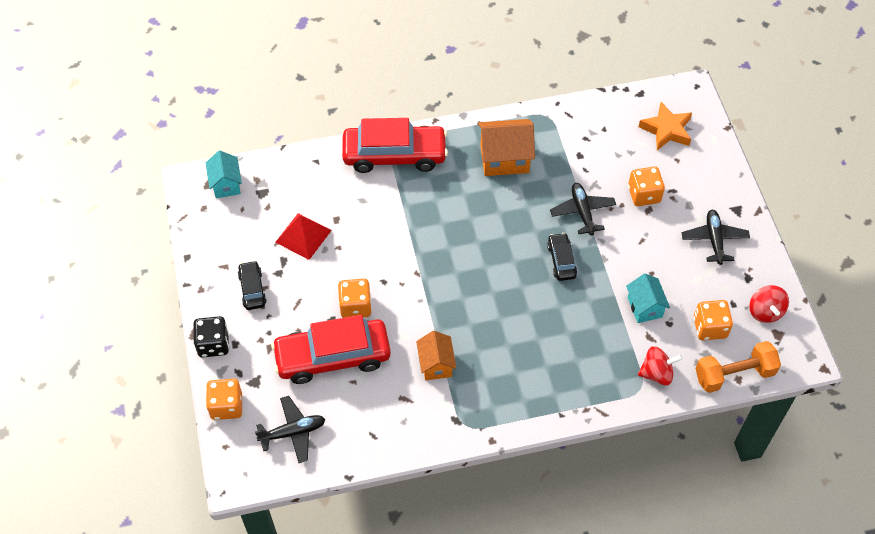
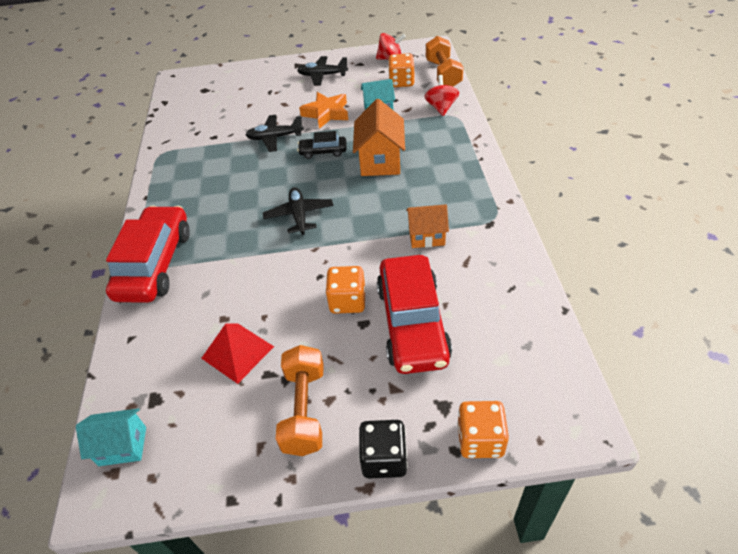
camera: 80 degrees left, 10 degrees down
(252, 289) = (304, 410): black car -> orange dumbbell
(293, 432) = (513, 363): black plane -> black plane (299, 215)
(504, 159) = (197, 182): orange house -> orange house (380, 161)
(644, 195) = (268, 105): orange dice -> none
(666, 130) = (208, 91): orange star -> orange star (326, 113)

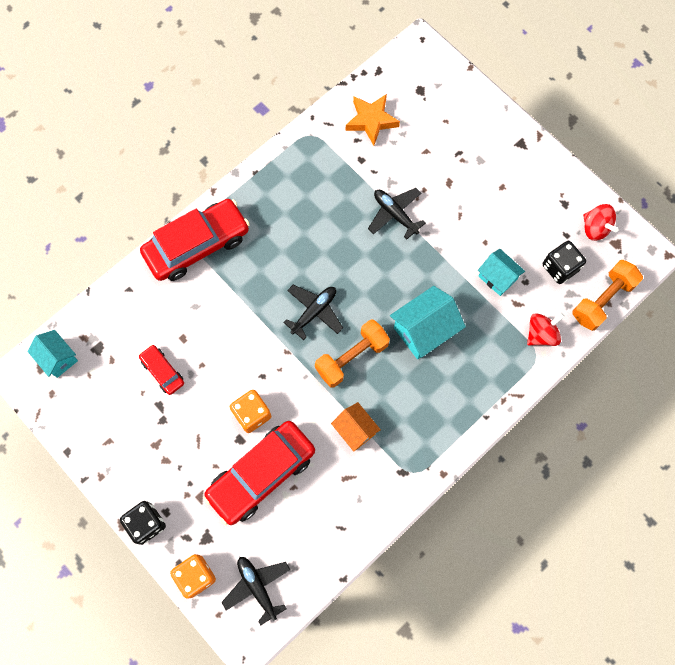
camera: 50 degrees right, 25 degrees up
(237, 352) = (163, 371): red pyramid -> red car
(304, 410) = (148, 449): orange dumbbell -> orange dumbbell (351, 357)
(322, 75) = (518, 182): black plane -> black plane (257, 587)
(323, 151) = (404, 271): black car -> none
(326, 113) = (460, 233): orange star -> orange star (371, 121)
(380, 161) = (424, 330): orange house -> turquoise house
(401, 82) = (560, 267): orange dice -> black dice

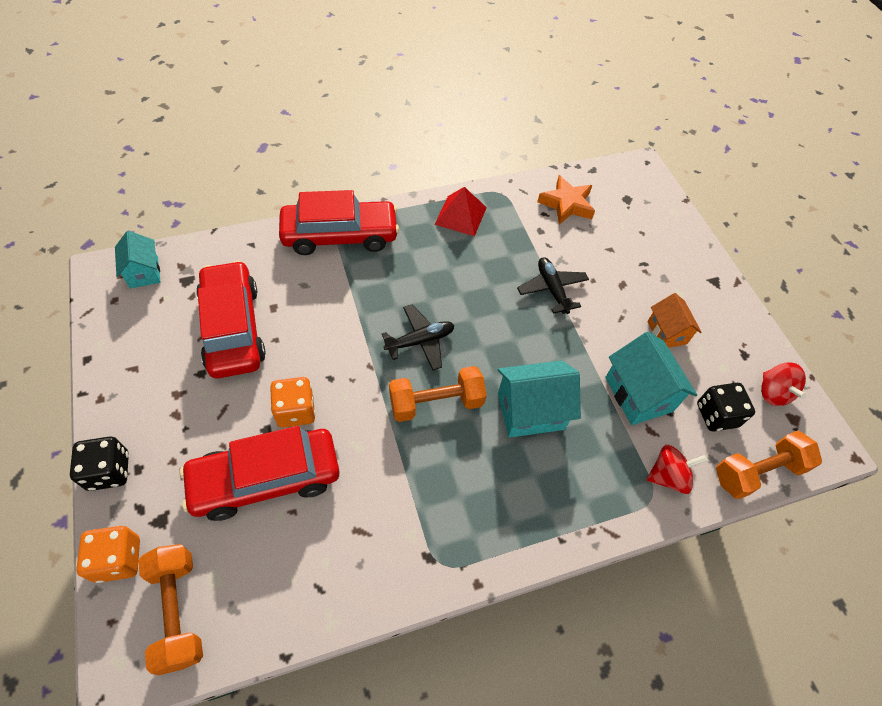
camera: 20 degrees right, 15 degrees down
(163, 371) = (233, 328): red car -> red car, size x2.09
(257, 587) = (178, 611): black plane -> orange dumbbell
(287, 176) = (460, 215): none -> red pyramid
(355, 430) = (398, 481): orange house -> orange house (667, 332)
(497, 277) = (638, 394): turquoise house -> turquoise house, size x1.56

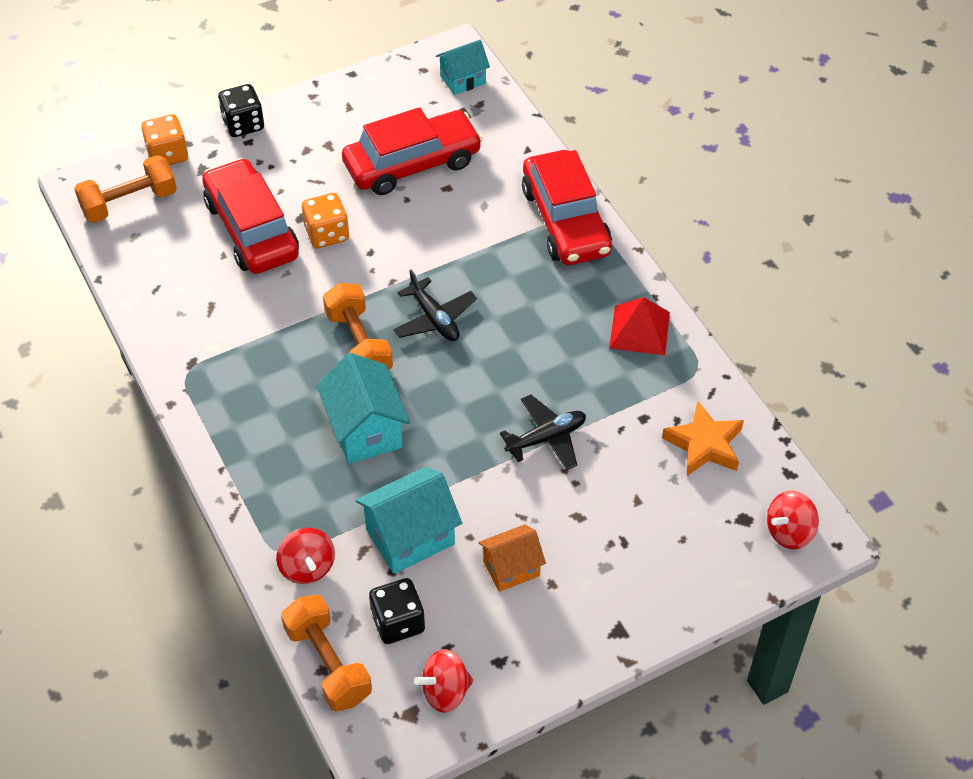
camera: 85 degrees right, 5 degrees down
(637, 180) = (789, 532): none -> red spinning top

